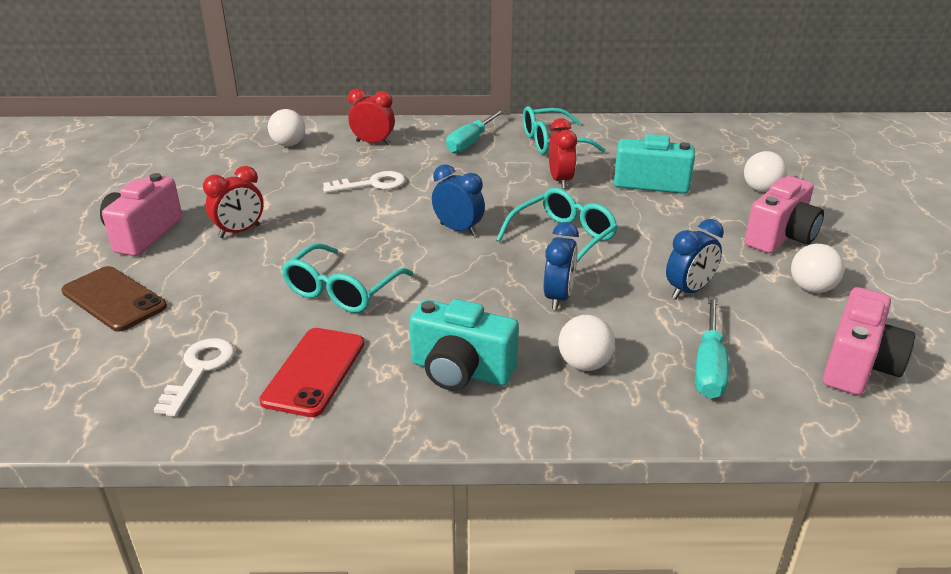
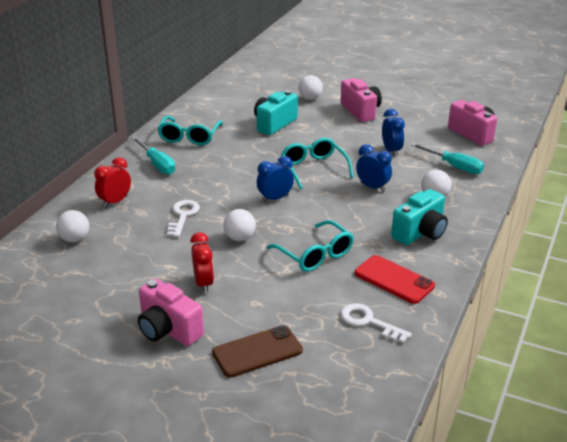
camera: 65 degrees left, 0 degrees up
(560, 181) = (244, 149): red clock -> none
(811, 288) = (410, 121): white ball -> white ball (240, 238)

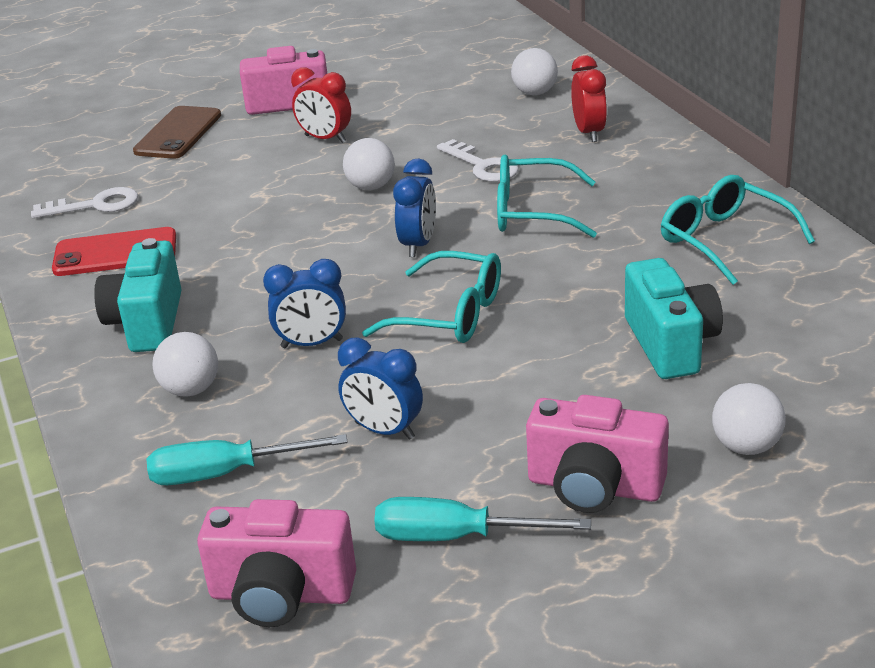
camera: 135 degrees right, 0 degrees up
(157, 164) = (658, 187): turquoise screwdriver -> turquoise screwdriver (455, 537)
(315, 255) = (250, 222): turquoise glasses -> turquoise glasses (531, 212)

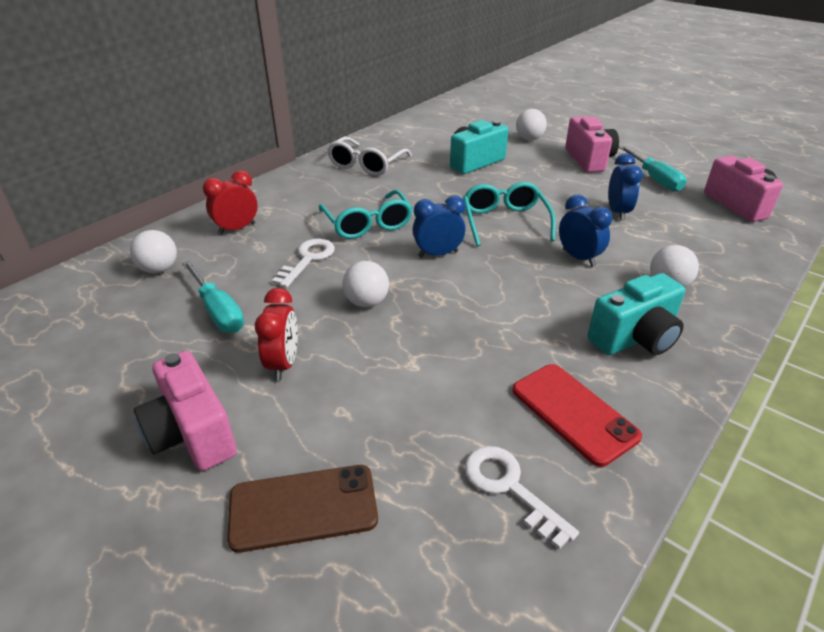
camera: 120 degrees left, 5 degrees up
(225, 473) = (705, 245): turquoise screwdriver -> turquoise screwdriver (218, 311)
(724, 240) = (366, 165): turquoise glasses -> white glasses

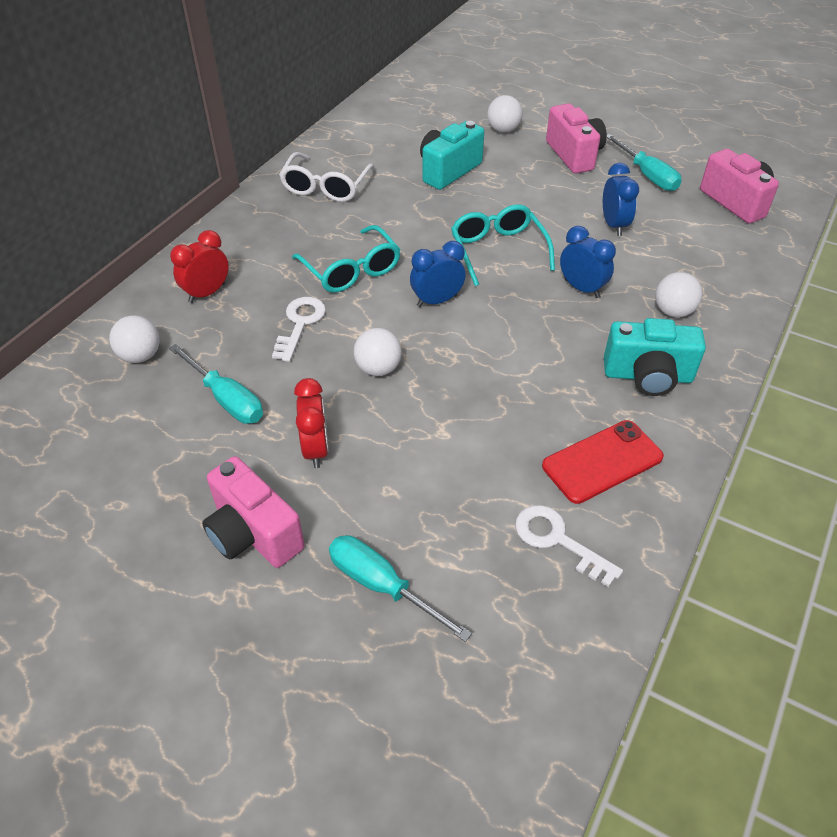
camera: 10 degrees left, 10 degrees up
(303, 507) = (382, 586): brown phone -> turquoise screwdriver
(574, 413) = (602, 461): red phone -> red phone turned 75 degrees counterclockwise
(635, 338) = (648, 376): turquoise camera -> turquoise camera turned 45 degrees clockwise

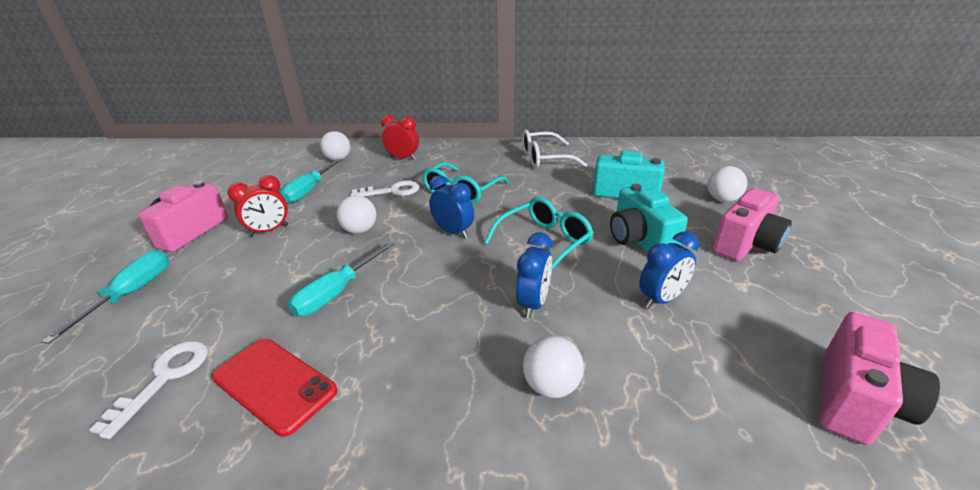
camera: 65 degrees right, 15 degrees down
(647, 175) = (788, 302): turquoise screwdriver -> turquoise screwdriver (337, 293)
(648, 376) = (421, 389): turquoise camera -> turquoise camera (639, 240)

